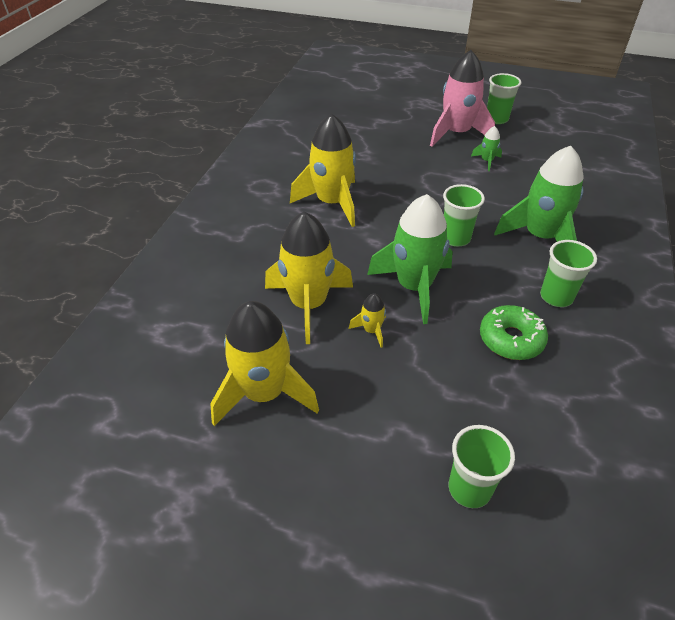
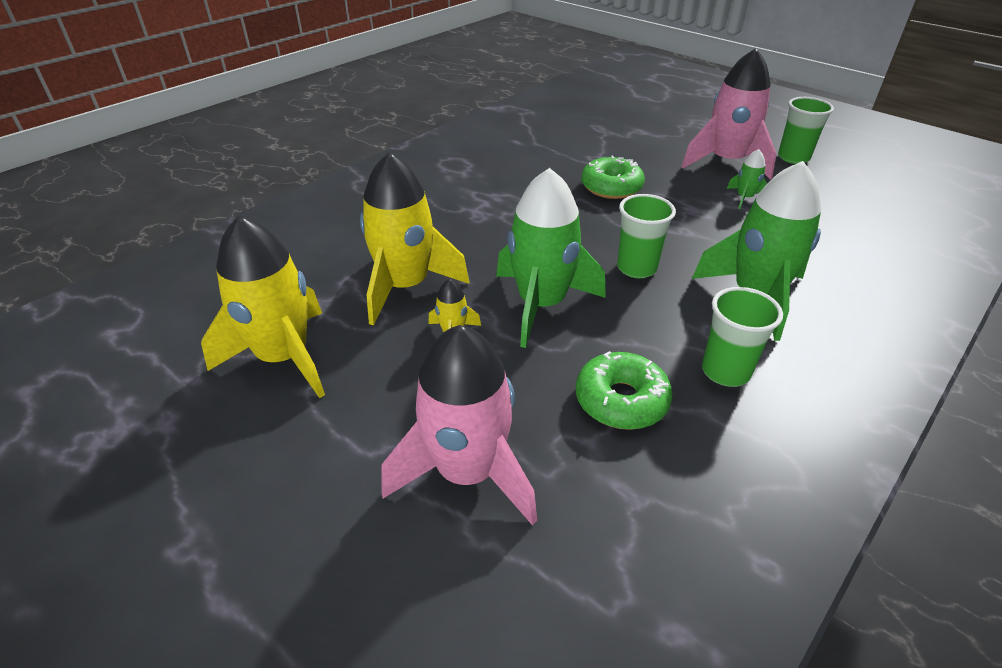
camera: 25 degrees right, 5 degrees down
(332, 203) = (516, 196): yellow rocket -> none
(394, 176) = (611, 187): none -> green donut
(455, 425) = (467, 472): none -> pink rocket
(469, 489) = (423, 554): green cup -> none

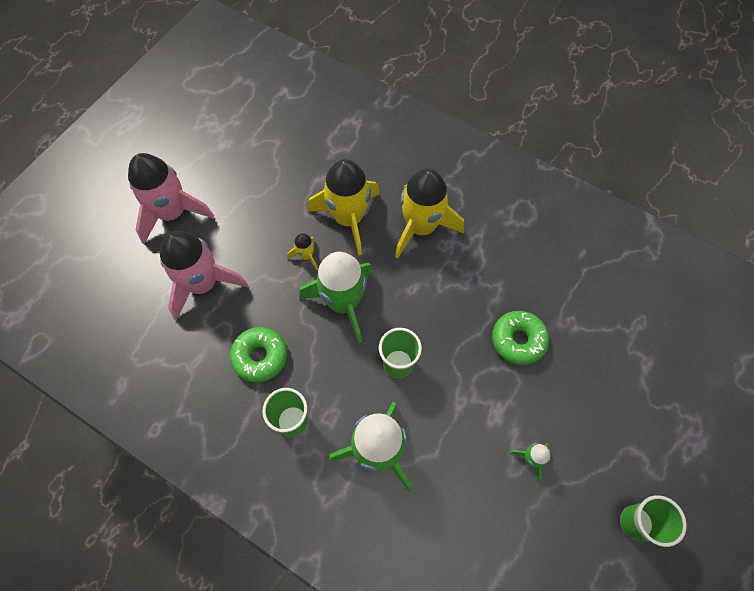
camera: 80 degrees right, 25 degrees up
(284, 357) = (275, 176): yellow rocket -> yellow rocket (421, 227)
(726, 162) = (602, 448): pink rocket -> pink rocket (172, 213)

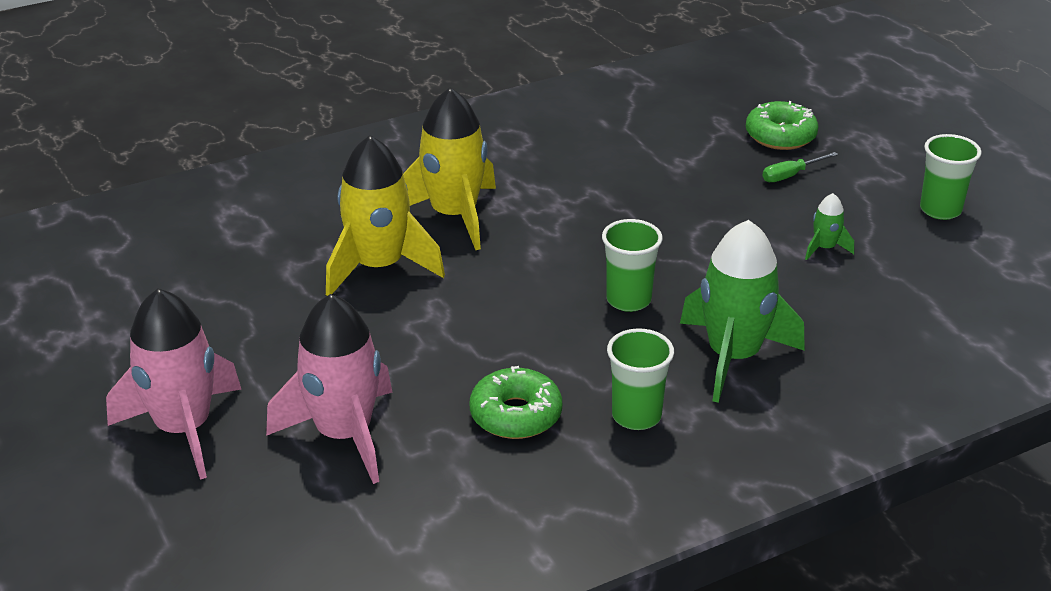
camera: 60 degrees left, 30 degrees down
(306, 256) = (398, 322): yellow rocket -> none
(343, 303) = (502, 314): green rocket -> none
(518, 340) = (673, 203): green donut -> green donut (780, 136)
(605, 399) = (791, 175): none -> green screwdriver

